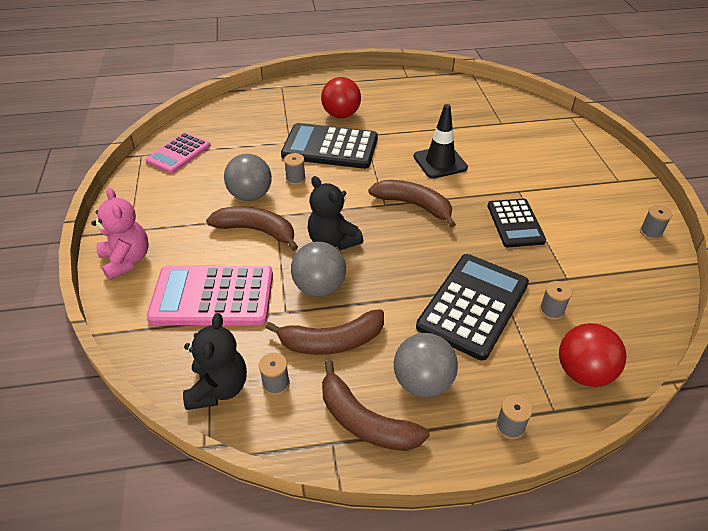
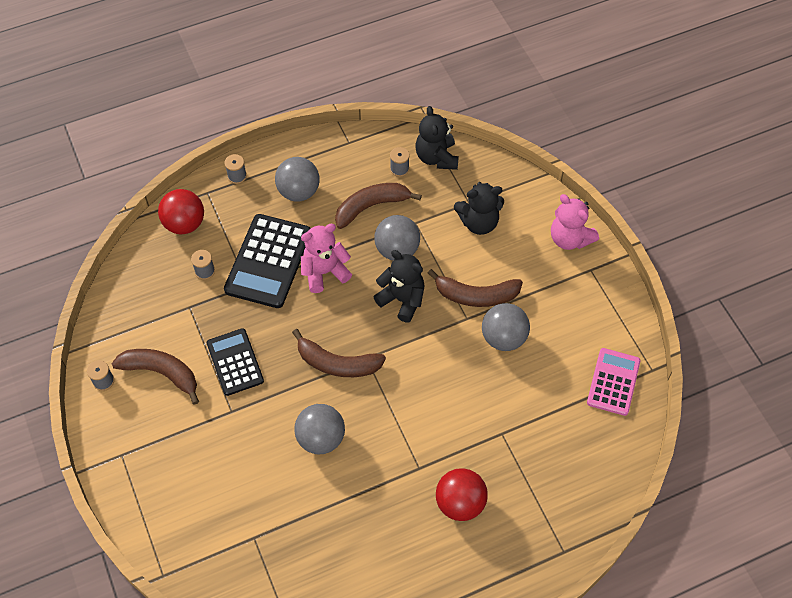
camera: 165 degrees right, 15 degrees up
(212, 296) = (479, 222): pink calculator -> black teddy bear
(295, 179) = (469, 373): grey spool -> none
(330, 147) = (451, 435): black calculator -> none
(364, 421) = (332, 159): brown banana -> brown banana (161, 373)
(409, 282) = (324, 272): none -> pink teddy bear
(440, 162) = (321, 438): black traffic cone -> grey ball

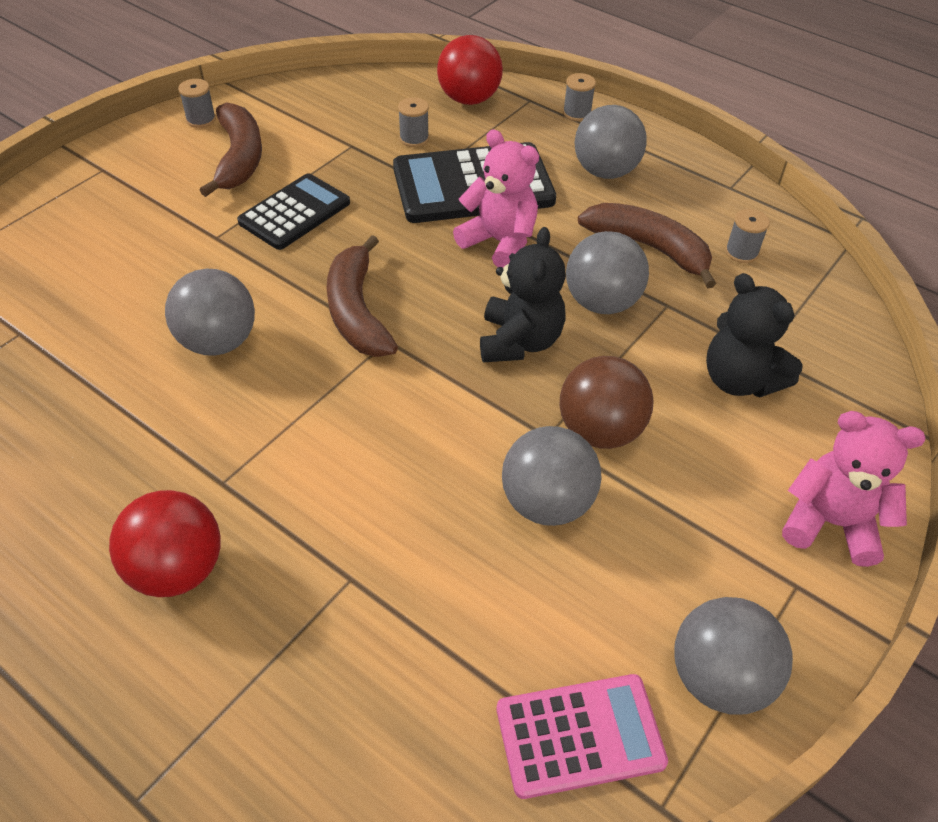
camera: 60 degrees right, 10 degrees down
(436, 157) = (804, 284): black teddy bear -> none
(476, 295) = (600, 430): brown banana -> brown ball
(569, 238) = (830, 523): pink teddy bear -> pink teddy bear turned 90 degrees clockwise
(614, 321) = (719, 678): none -> grey ball

